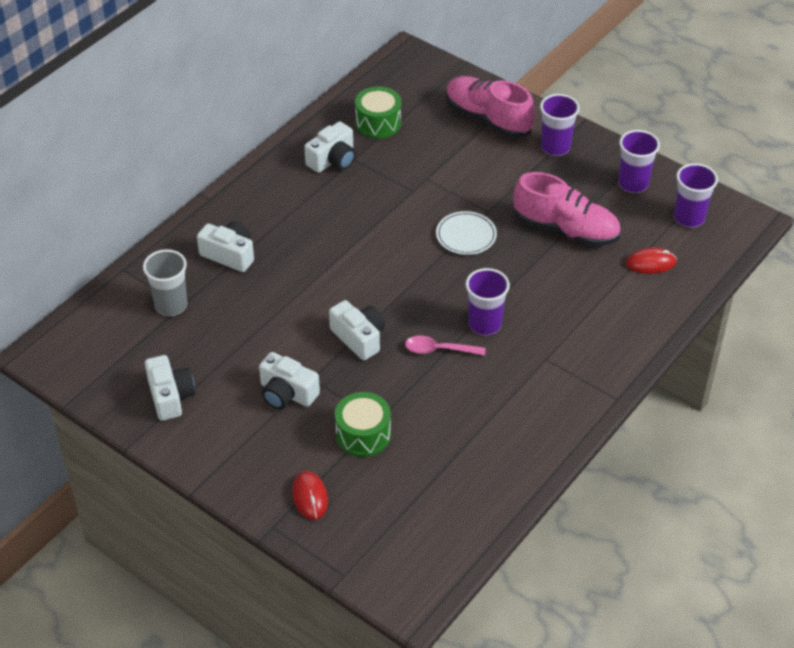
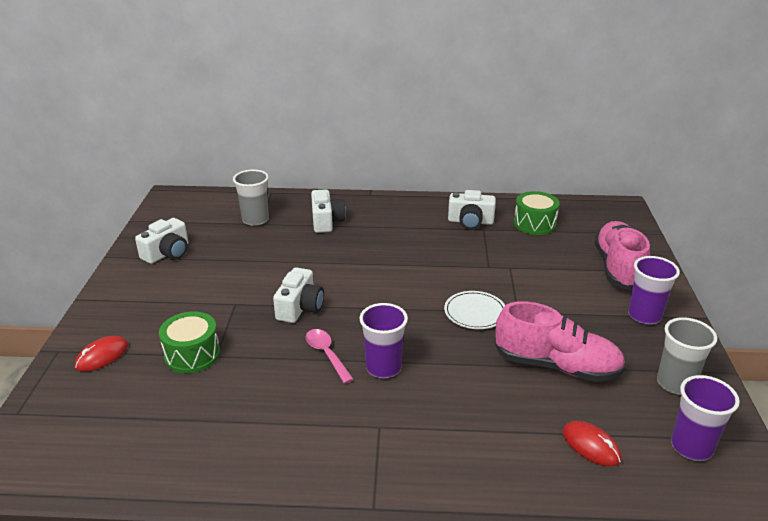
camera: 55 degrees right, 15 degrees down
(287, 393) = (210, 299): white camera -> none
(565, 230) = (556, 366): pink shoe -> pink shoe turned 60 degrees counterclockwise
(633, 184) = (675, 383): purple cup -> grey cup

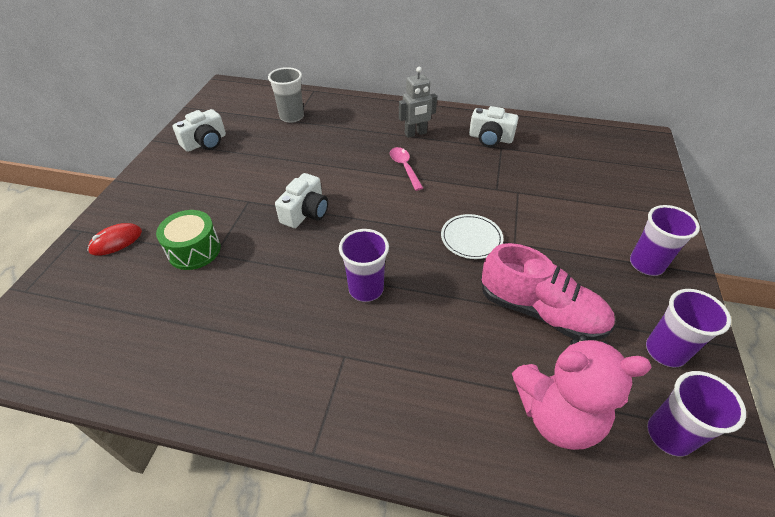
camera: 10 degrees right, 15 degrees up
(326, 221) = (355, 124): white camera -> none
(326, 354) = (316, 266): pink spoon -> pink spoon (404, 167)
(393, 224) = (415, 133): none -> grey robot
(534, 224) = (553, 147): green drum -> none
(591, 446) = (557, 415): red mouse -> pink teddy bear
(618, 268) = (629, 205): pink shoe -> none
(675, 383) = (665, 351): grey cup -> purple cup

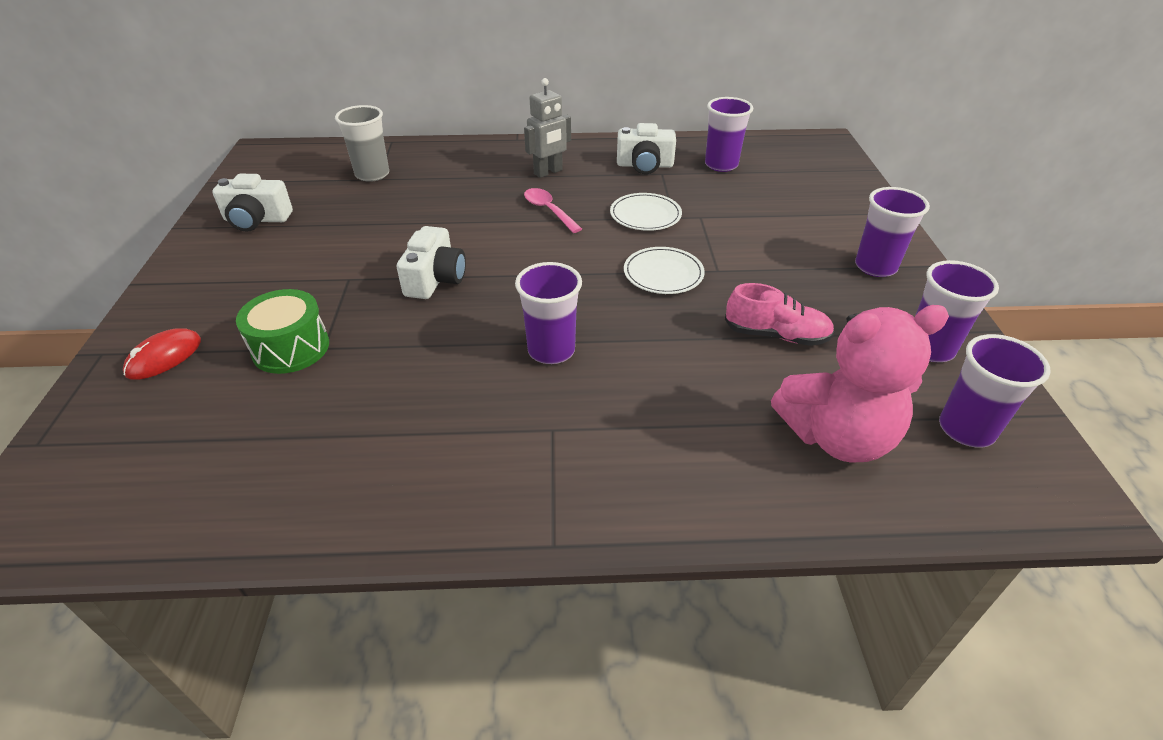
camera: 15 degrees left, 5 degrees down
(205, 142) = (257, 220): white camera -> white camera turned 60 degrees clockwise
(475, 183) = (645, 215): none -> white plate
(540, 311) = (776, 335): pink shoe -> pink shoe, size x0.63
(551, 147) = (721, 165): none -> purple cup

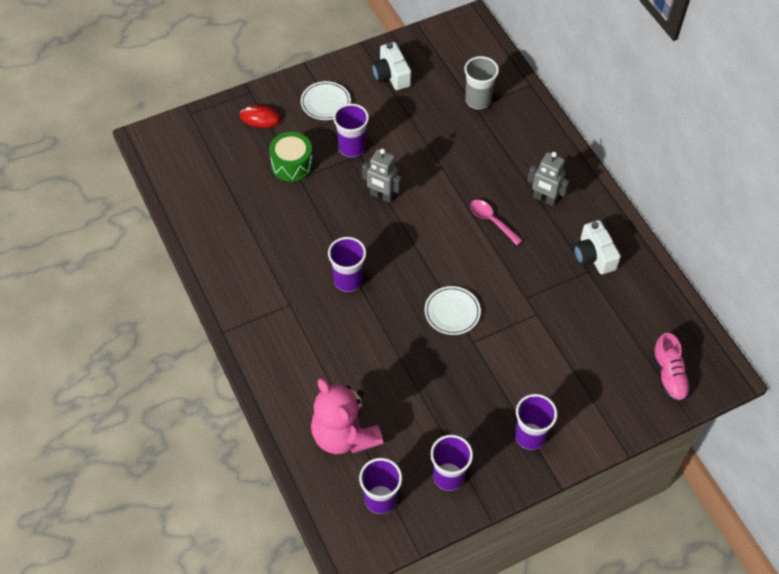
camera: 65 degrees right, 15 degrees up
(435, 279) = (382, 196): white camera -> grey robot
(548, 210) = (491, 221): pink spoon -> pink spoon turned 75 degrees counterclockwise
(645, 215) = (519, 279): white plate -> white plate (325, 102)
(721, 165) = (627, 307): purple cup -> purple cup (351, 148)
(776, 335) = (419, 389): pink shoe -> pink shoe (669, 375)

